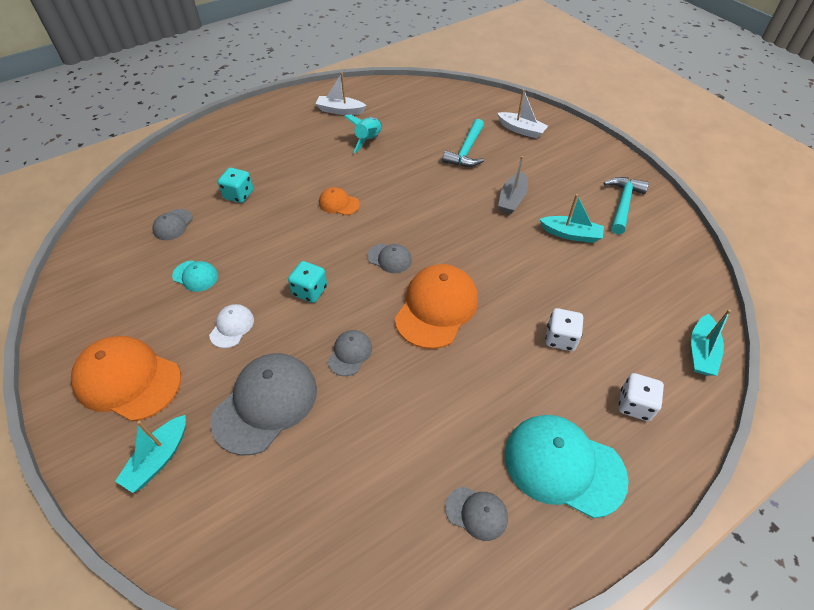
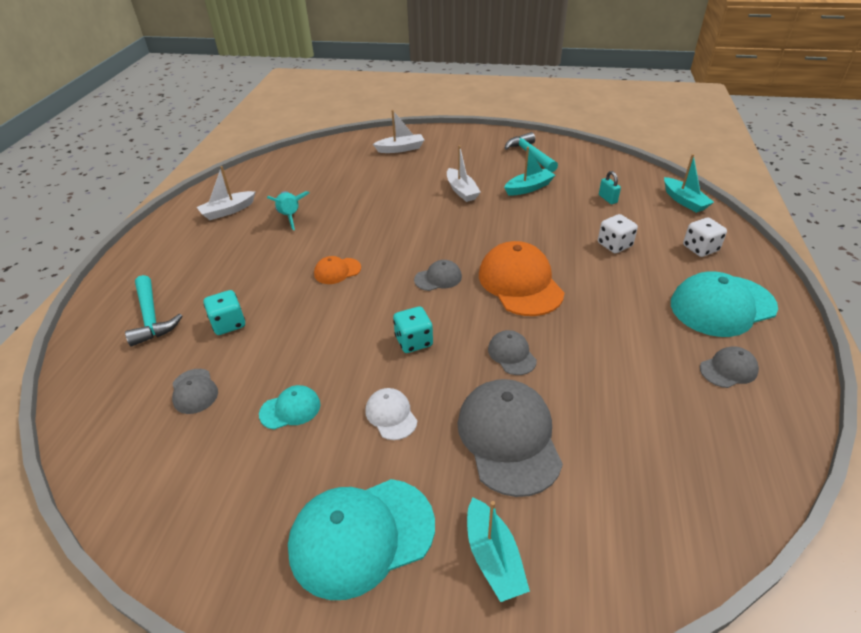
camera: 45 degrees left, 10 degrees down
(127, 380) = (361, 536): orange cap -> turquoise cap
(466, 151) = (382, 181): turquoise hammer -> turquoise hammer (151, 318)
(512, 199) = (461, 191): grey boat -> white boat
(626, 294) = (607, 199): none -> turquoise padlock

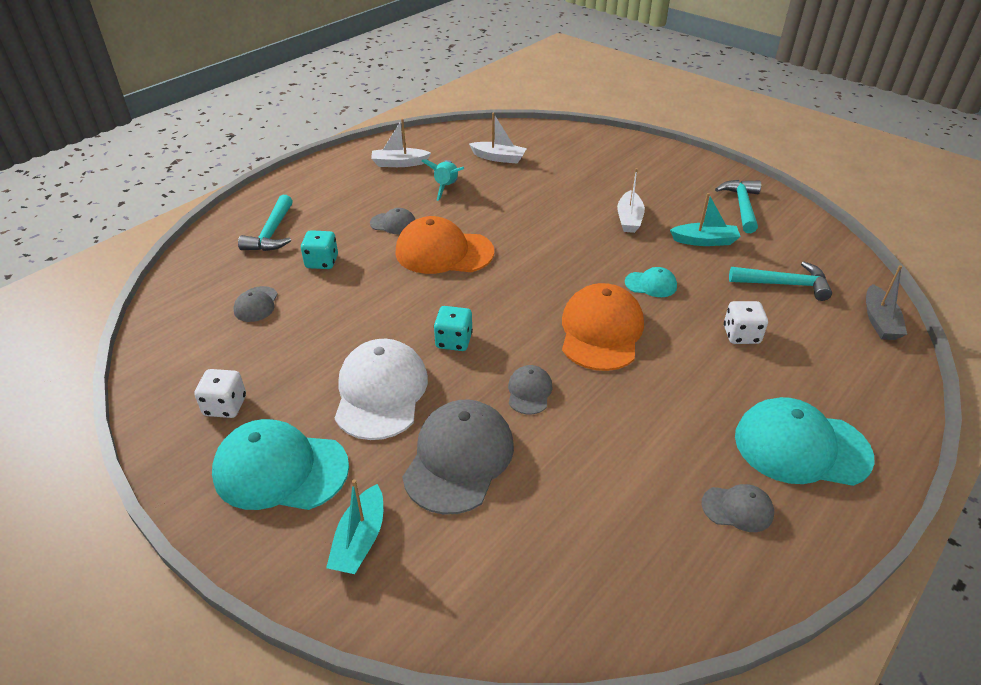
camera: 30 degrees right, 0 degrees up
(290, 409) = (310, 350): turquoise cap -> turquoise cap (651, 284)
(337, 271) = (443, 252): orange cap -> orange cap, size x2.02
(391, 415) = (381, 392): white cap -> white cap, size x2.02
(400, 149) = (606, 155): white boat -> white boat (498, 158)
(438, 278) = (527, 294): grey cap -> grey cap (393, 223)
(607, 199) = (785, 284): turquoise padlock -> turquoise hammer
(684, 201) = (879, 321): turquoise boat -> grey boat
(700, 248) = (841, 379): white dice -> white dice (225, 406)

